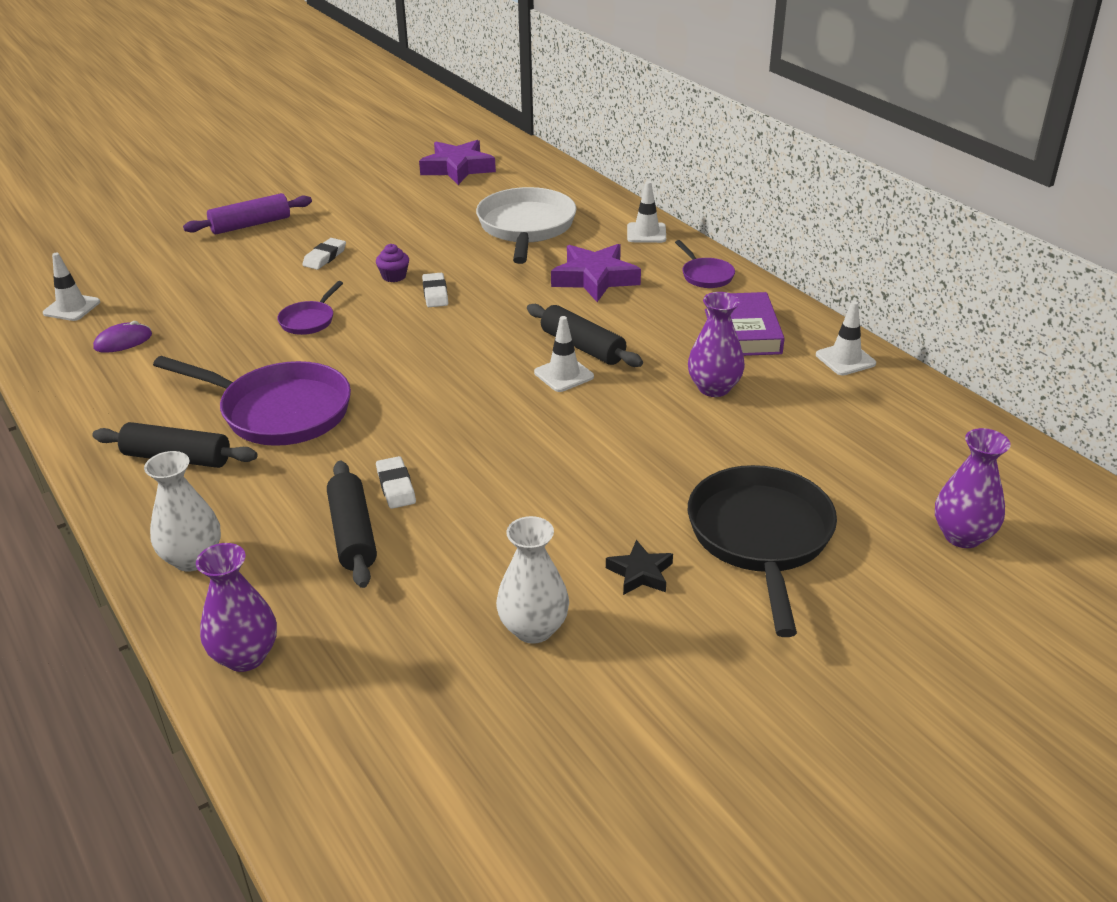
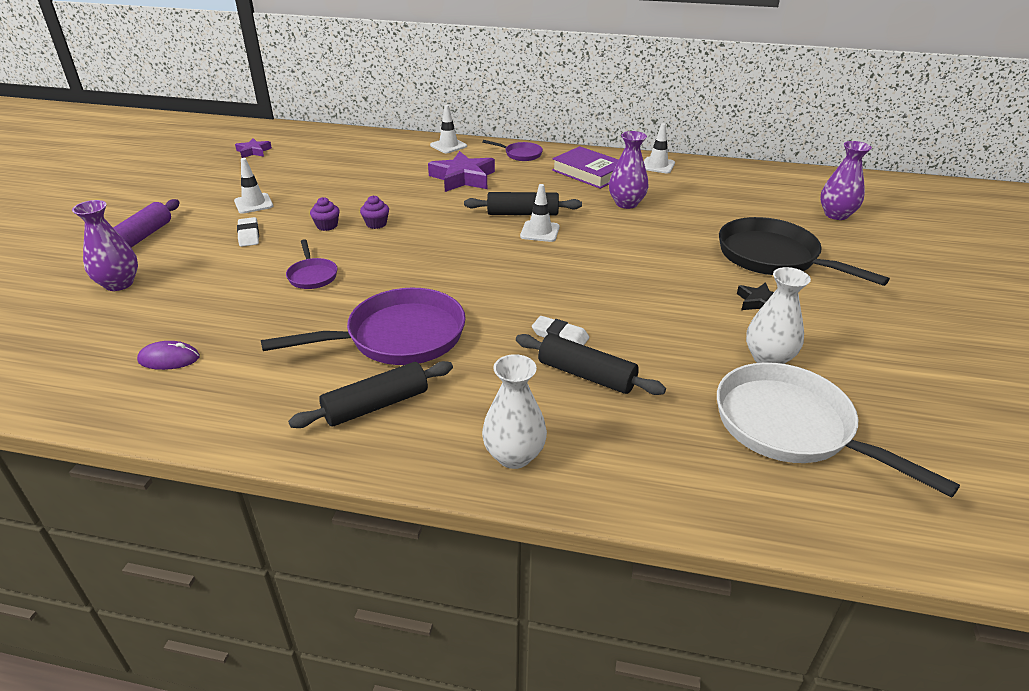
camera: 45 degrees left, 0 degrees up
(72, 308) = (63, 360): white traffic cone -> white traffic cone (253, 204)
(123, 341) = (169, 359): purple mouse -> purple mouse turned 75 degrees clockwise
(245, 656) = (661, 483): purple vase -> purple vase (119, 284)
(435, 293) = (376, 224): white eraser -> purple cupcake
(457, 168) = (253, 151): purple star -> purple star, size x0.54
(526, 228) = (368, 167): white pan -> white pan (791, 427)

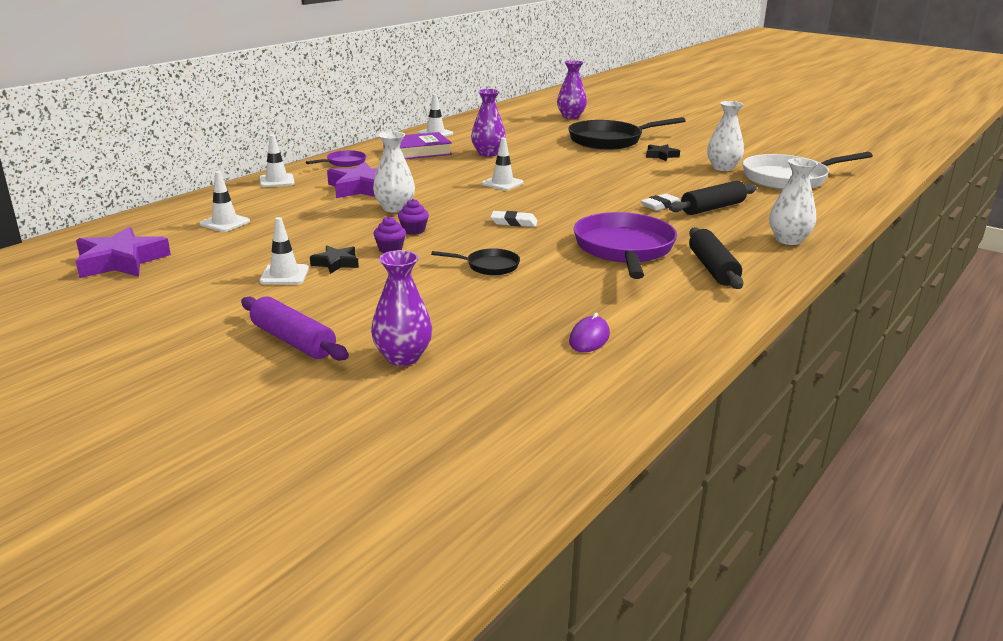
camera: 65 degrees left, 10 degrees down
(248, 235) = (363, 284): white eraser -> white eraser (514, 222)
(253, 151) = (121, 261): purple star -> purple star, size x1.84
(285, 214) = (336, 263): none -> black star
(312, 275) = (489, 266): purple pan -> black pan
(343, 157) = (225, 223): none -> white traffic cone
(424, 203) = (395, 208): none -> white vase
(522, 213) = (463, 182): black rolling pin -> none

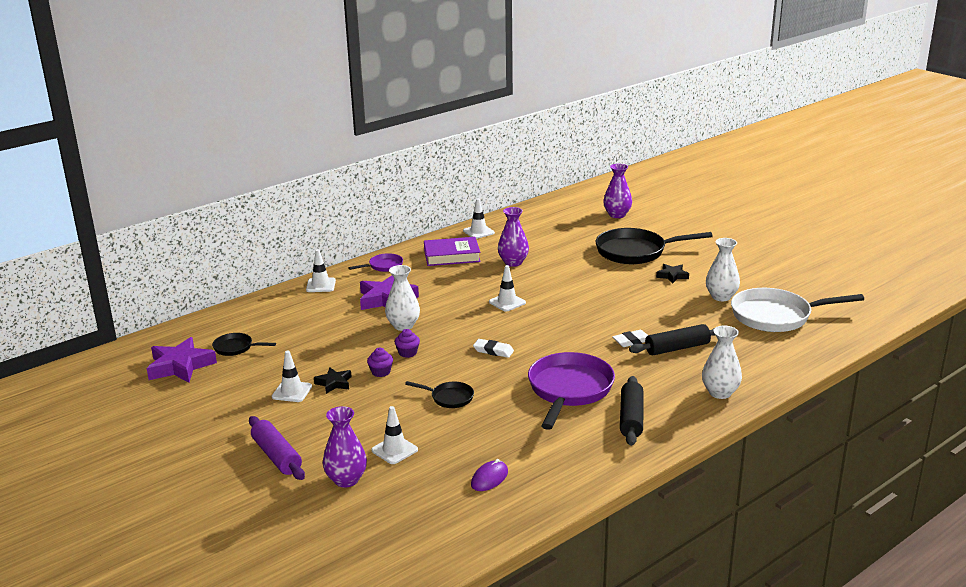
camera: 15 degrees right, 0 degrees up
(191, 239) = (236, 348): none -> black pan
(225, 223) = (265, 331): white traffic cone -> white traffic cone (394, 450)

